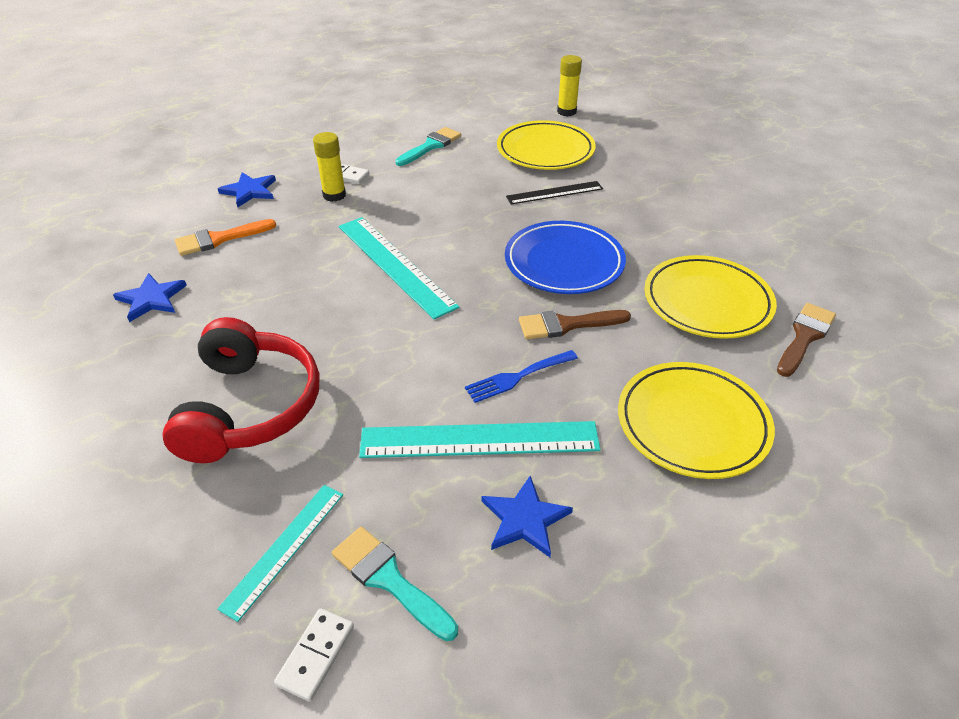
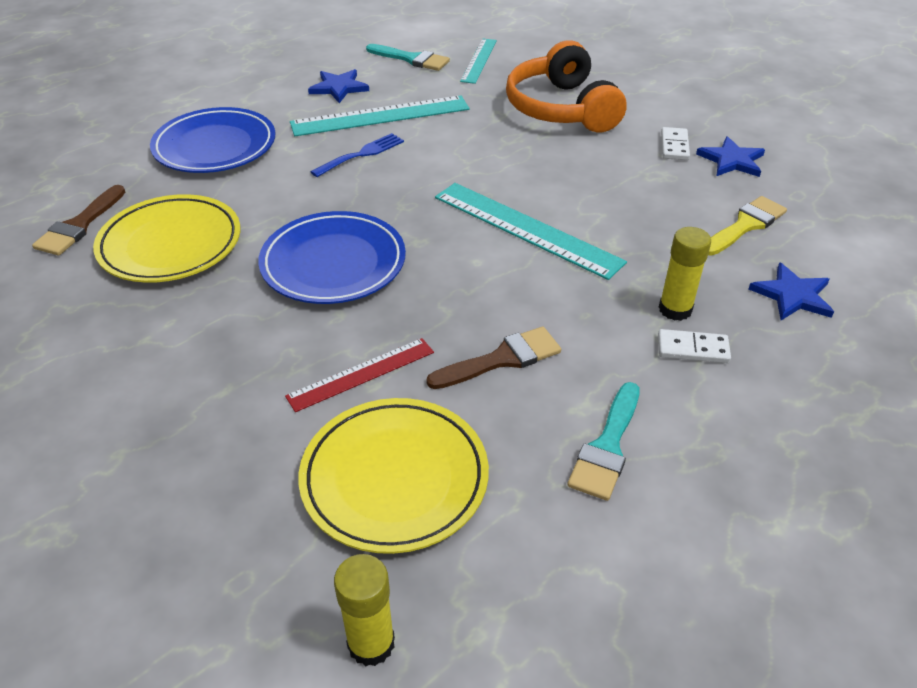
camera: 165 degrees right, 0 degrees up
(220, 239) = (745, 225): orange brush -> yellow brush
(249, 407) = (562, 109): red headphones -> orange headphones
(316, 655) = (435, 37): white domino -> white domino (674, 146)
(554, 193) = (361, 374): black ruler -> red ruler
(567, 325) = (323, 199): brown brush -> brown brush (501, 359)
(692, 424) = (215, 146): yellow plate -> blue plate

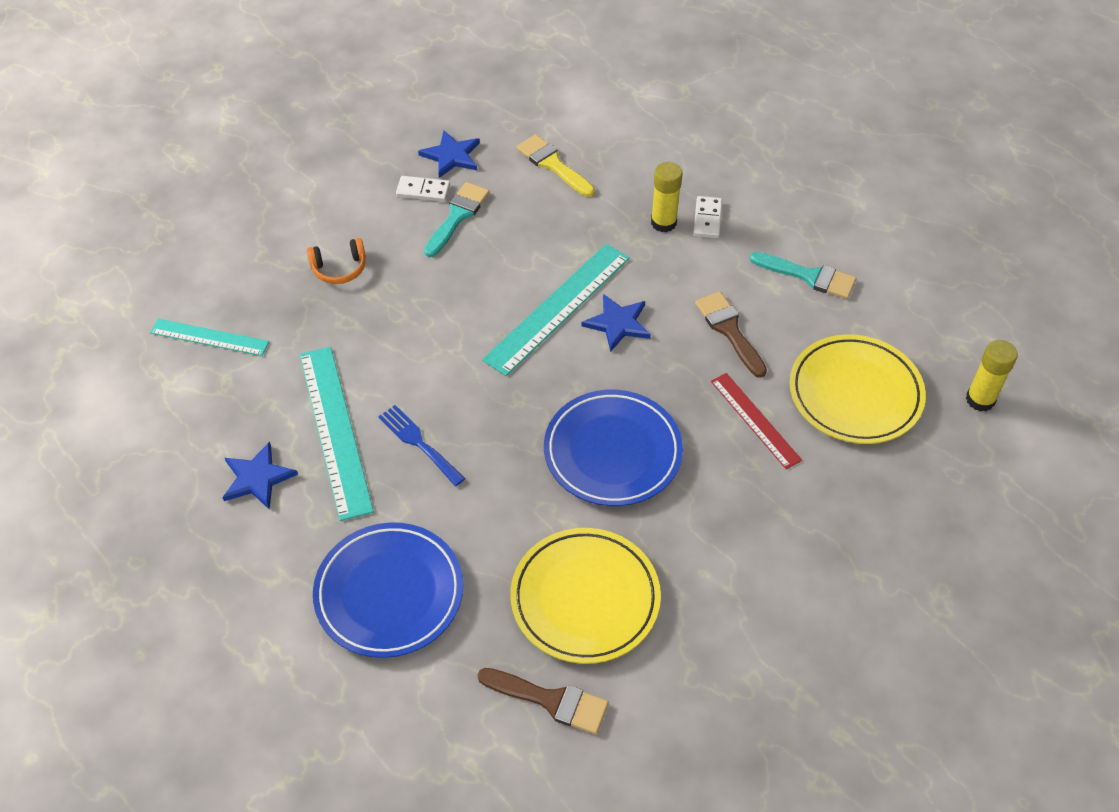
camera: 90 degrees left, 10 degrees up
(411, 59) = (192, 405): turquoise brush -> turquoise brush (457, 216)
(562, 109) = (339, 268): orange headphones -> orange headphones, size x0.45
(792, 295) = (643, 155): blue star -> blue star (618, 323)

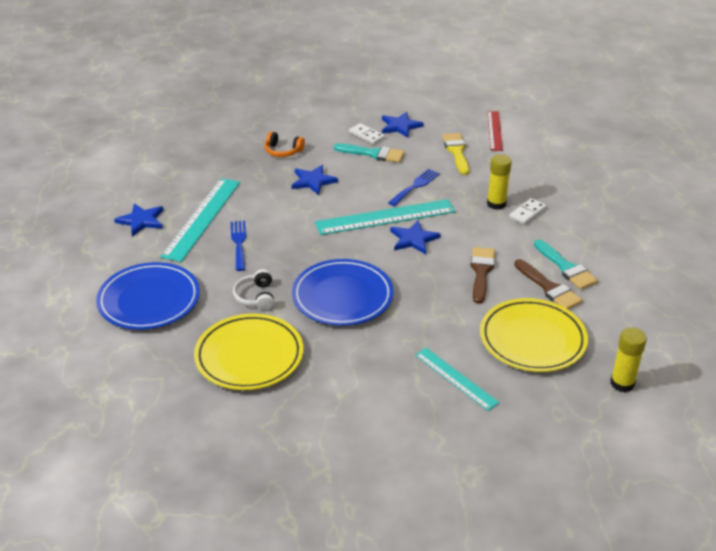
camera: 35 degrees right, 15 degrees down
(209, 337) = (185, 153): turquoise ruler -> turquoise ruler (456, 378)
(422, 297) = (313, 181): none -> blue star
(457, 216) = (373, 154): turquoise brush -> turquoise brush turned 45 degrees clockwise
(514, 510) = (256, 297): none -> white headphones
(550, 700) = (177, 392): brown brush -> brown brush (549, 288)
(551, 242) = (415, 186): none -> blue fork
(755, 420) = (449, 322): red ruler -> red ruler (494, 130)

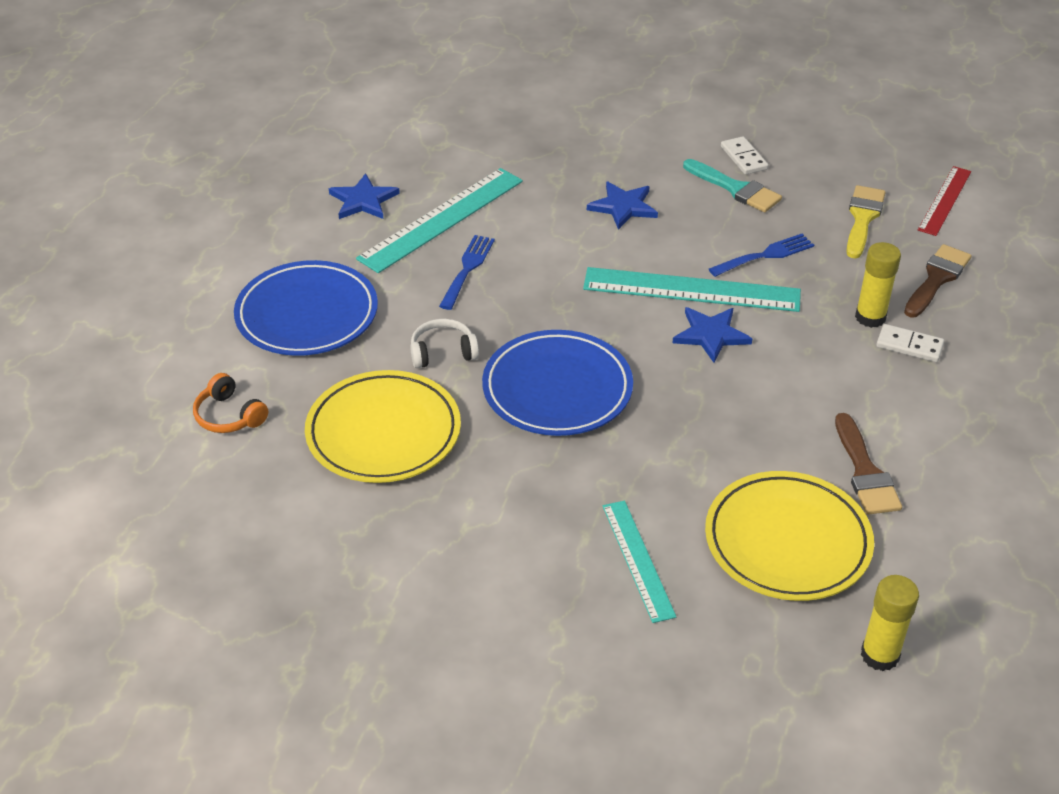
camera: 25 degrees right, 5 degrees up
(256, 297) = (443, 352): white headphones -> white headphones turned 60 degrees clockwise
(283, 151) = (609, 150): orange headphones -> orange headphones (229, 416)
(400, 126) = (802, 156): blue star -> none
(481, 272) = (778, 415): brown brush -> brown brush (936, 279)
(527, 213) = (909, 346): white domino -> white domino turned 45 degrees clockwise
(566, 267) = (913, 449): turquoise brush -> none

